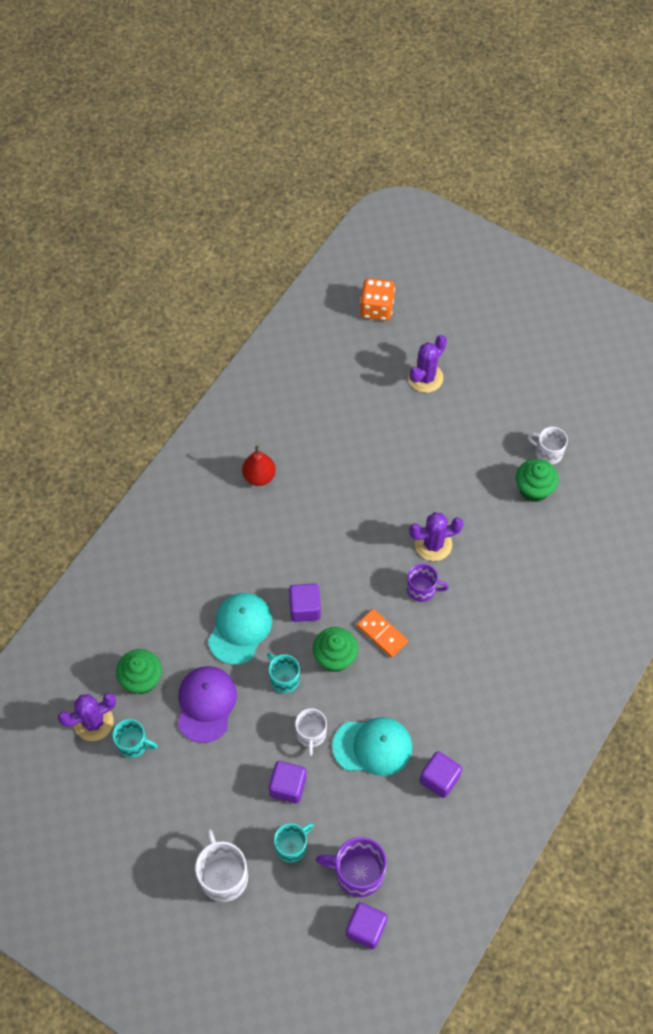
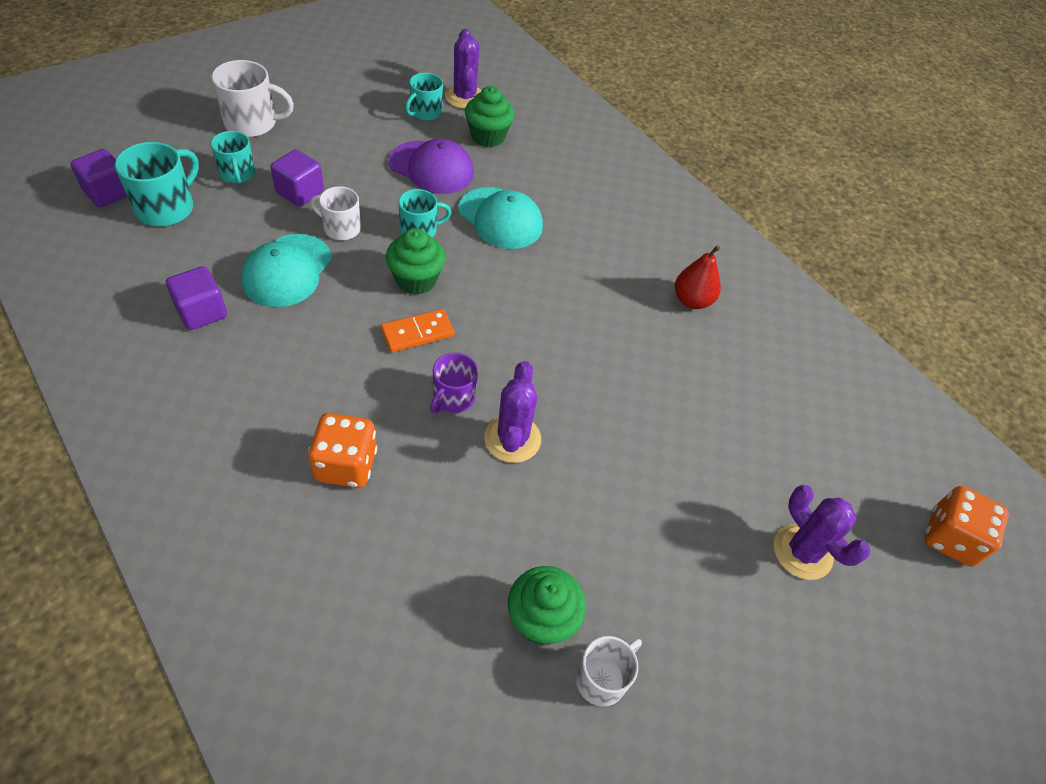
camera: 105 degrees right, 10 degrees down
(305, 608) = (494, 277): purple cube -> none
(358, 872) = (166, 208): purple mug -> turquoise mug
(501, 625) = (346, 465): none -> orange dice

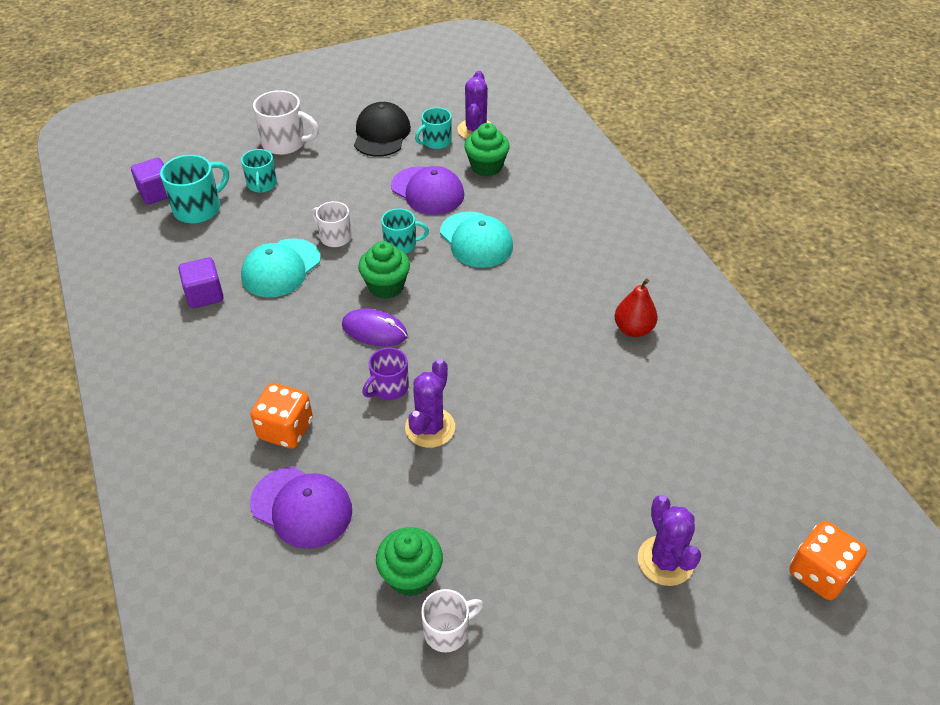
camera: 20 degrees right, 5 degrees down
(300, 192) = (309, 204): purple cube -> none
(362, 107) = (381, 134): none -> black cap
(391, 558) = (301, 507): none -> purple cap
(417, 333) = (374, 330): orange domino -> purple mouse

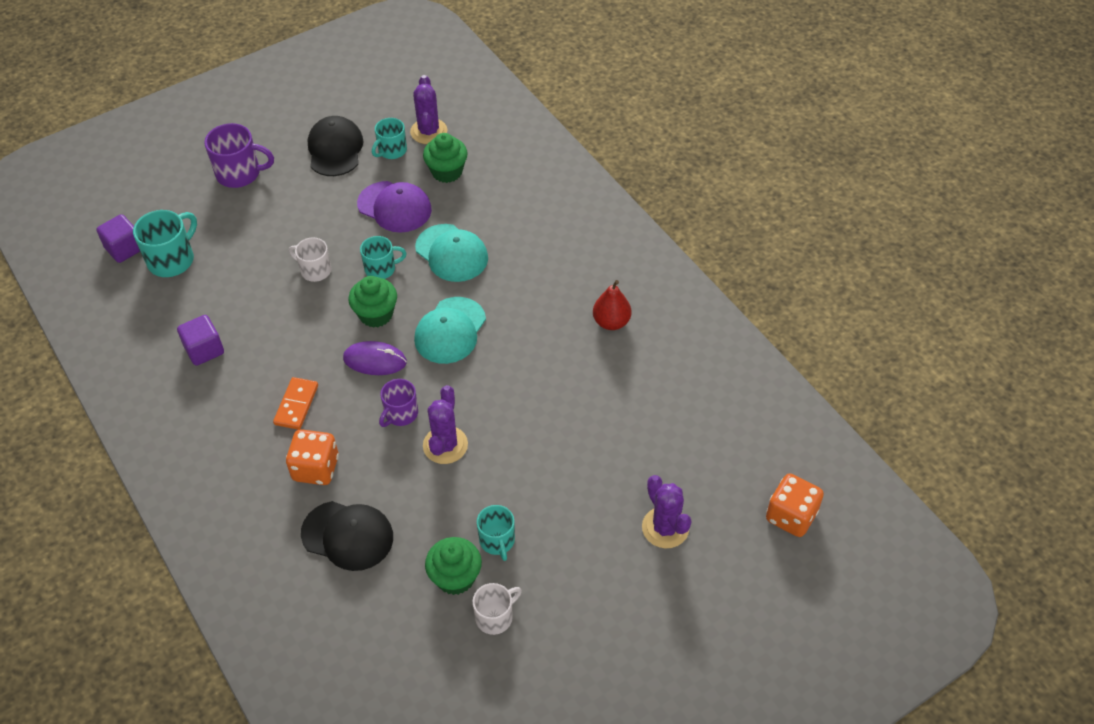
camera: 10 degrees left, 5 degrees up
(262, 184) = (228, 224): turquoise mug -> turquoise mug (497, 541)
(281, 268) = (271, 311): turquoise cap -> turquoise cap (450, 330)
(282, 362) = (296, 405): none -> orange domino
(285, 143) = (239, 173): white mug -> purple mug
(301, 507) = (347, 535): purple cap -> black cap

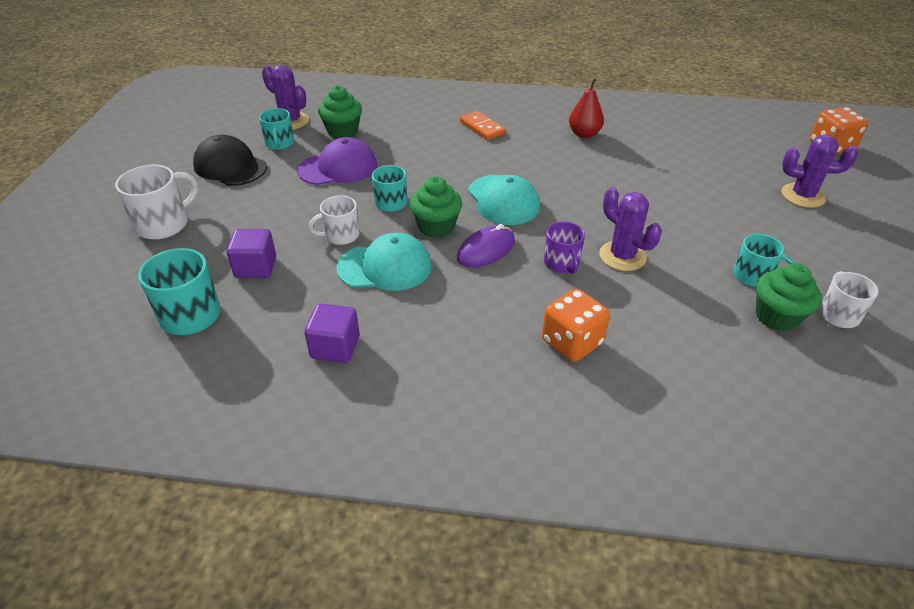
camera: 50 degrees left, 10 degrees down
(124, 249) = (121, 341): purple cube -> purple cube (256, 267)
(239, 173) = (164, 224): purple mug -> white mug
(296, 405) = (481, 318): orange domino -> orange domino (482, 127)
(347, 535) = (674, 360): black cap -> none
(451, 253) = (425, 165): turquoise cap -> turquoise cap (385, 267)

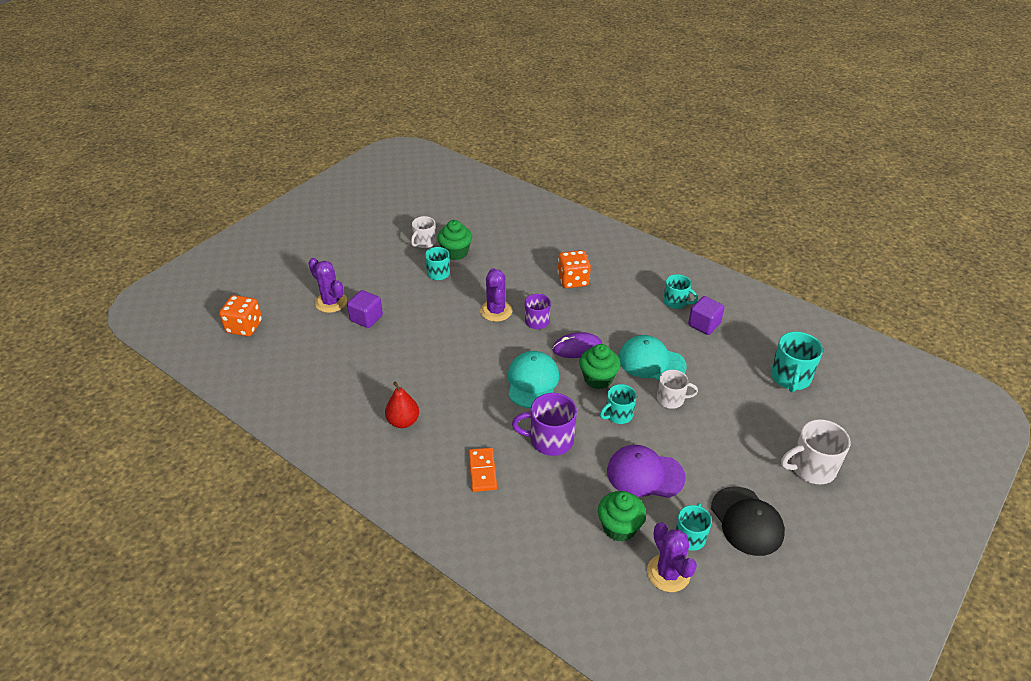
camera: 150 degrees left, 0 degrees up
(256, 267) = (741, 396): purple cube -> purple cube (366, 318)
(394, 370) = (676, 302): none -> turquoise mug
(443, 163) = (550, 440): none -> purple mug

